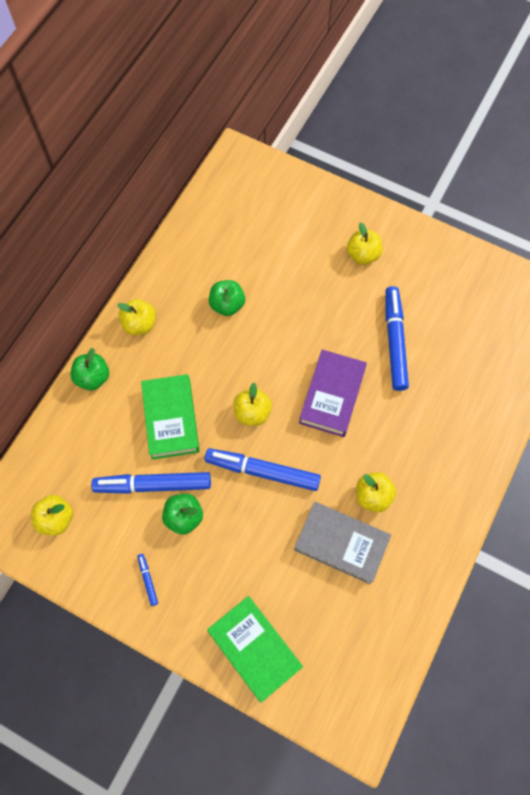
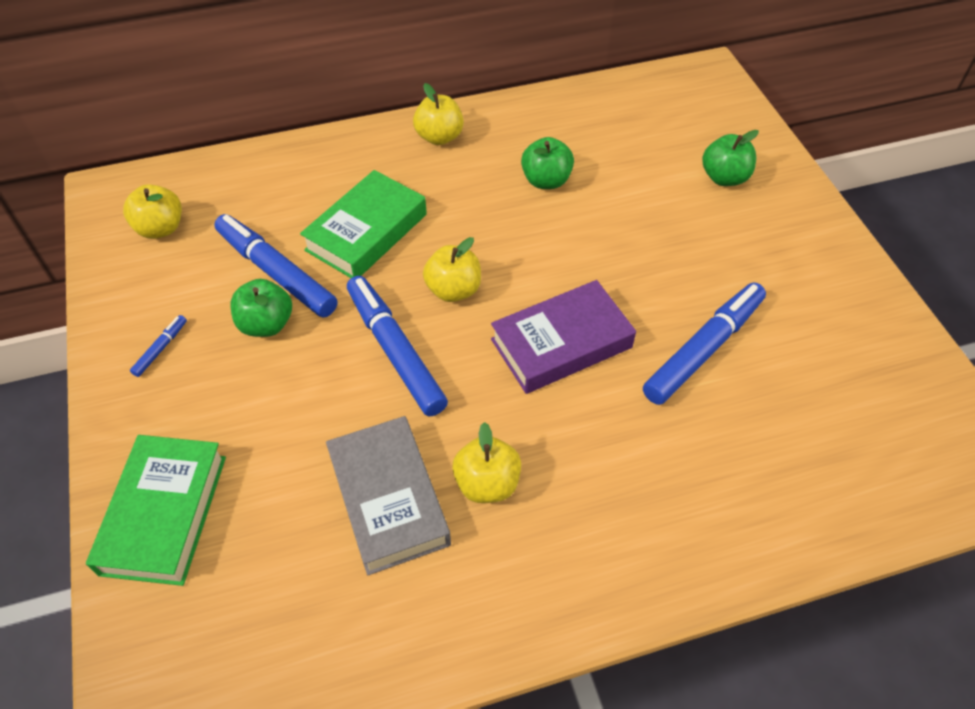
camera: 45 degrees right, 15 degrees down
(93, 377) = (342, 147): green apple -> green apple (724, 178)
(363, 255) = (759, 241): yellow apple -> none

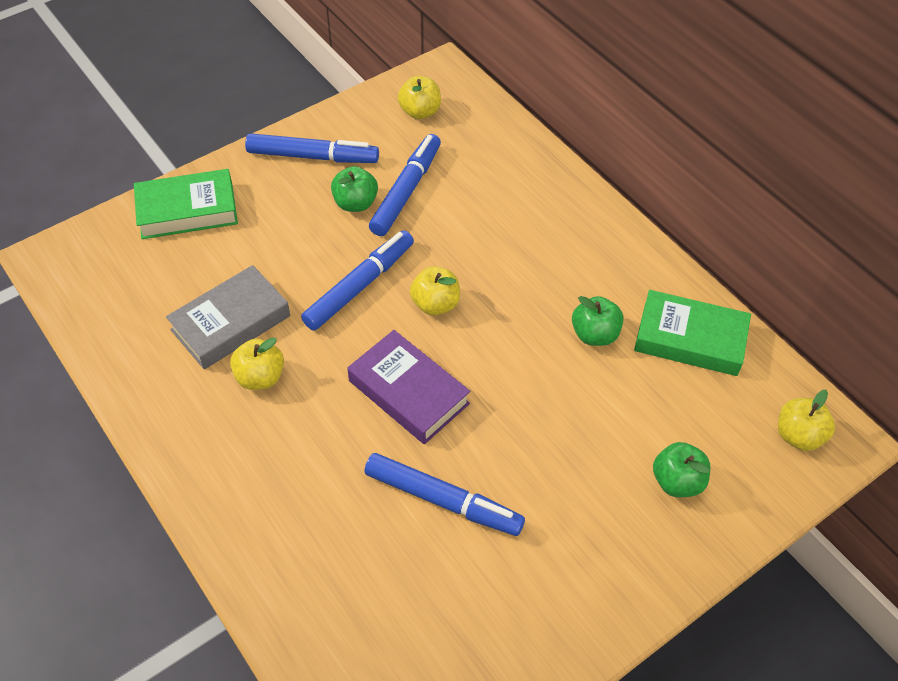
camera: 70 degrees right, 0 degrees up
(161, 349) = (312, 156): blue marker -> blue marker, size x2.33
(367, 232) = (472, 230): green book -> green book (690, 339)
(439, 137) = (609, 242): yellow apple -> yellow apple (798, 435)

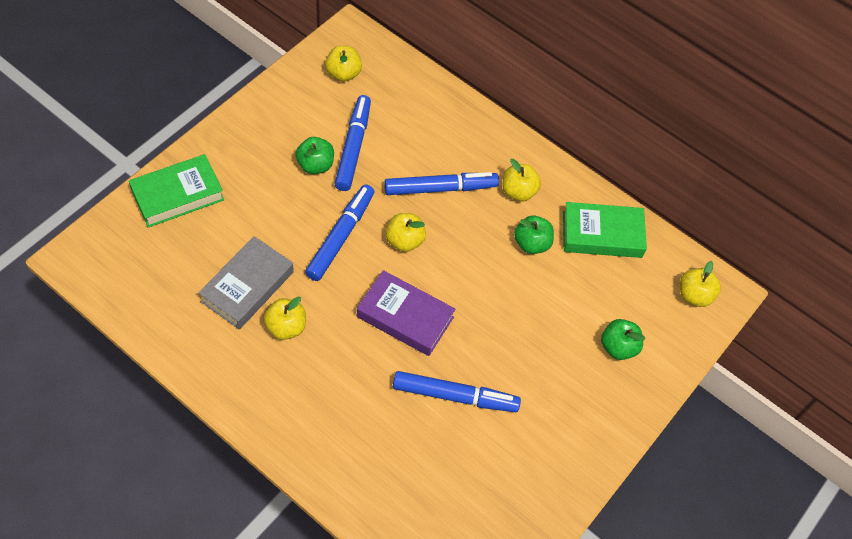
camera: 20 degrees left, 5 degrees up
(312, 156) = (267, 129): blue marker -> blue marker (440, 188)
(594, 271) = (518, 192): none -> yellow apple

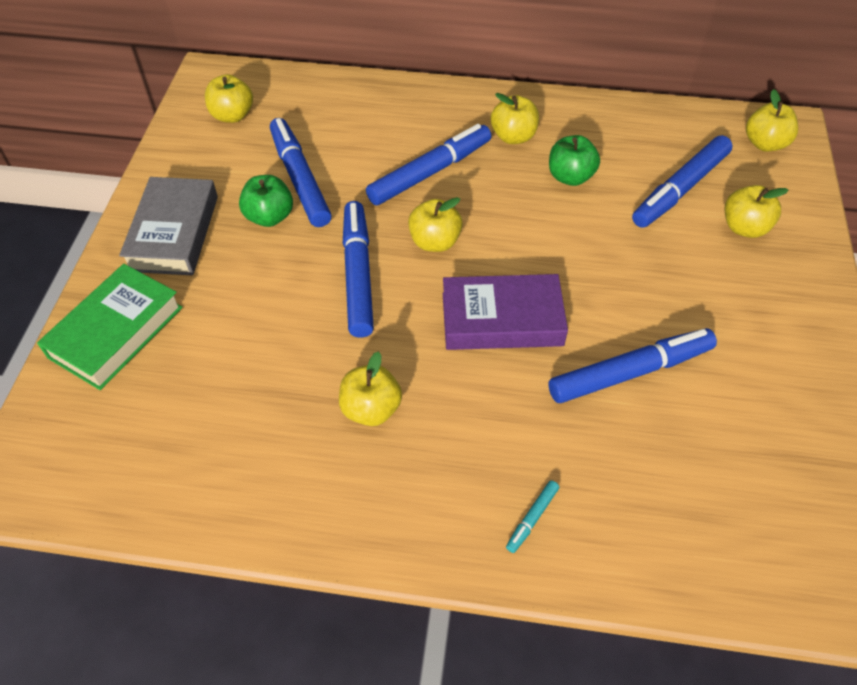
camera: 25 degrees left, 5 degrees down
(247, 286) = (286, 389): grey book -> grey book (174, 233)
(327, 443) = (532, 518): none -> turquoise marker
(600, 295) = (680, 189): none -> blue marker
(602, 234) = (629, 134): green book -> none
(618, 347) = (744, 228): green apple -> yellow apple

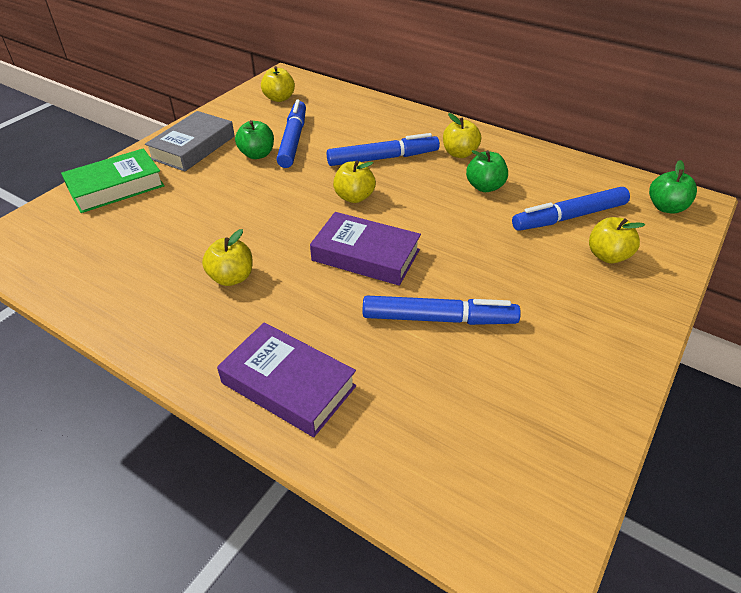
camera: 25 degrees right, 10 degrees down
(358, 274) = (287, 200): blue marker -> none
(532, 518) = (288, 385): turquoise marker -> purple book
(765, 144) = (666, 207): yellow apple -> green apple

